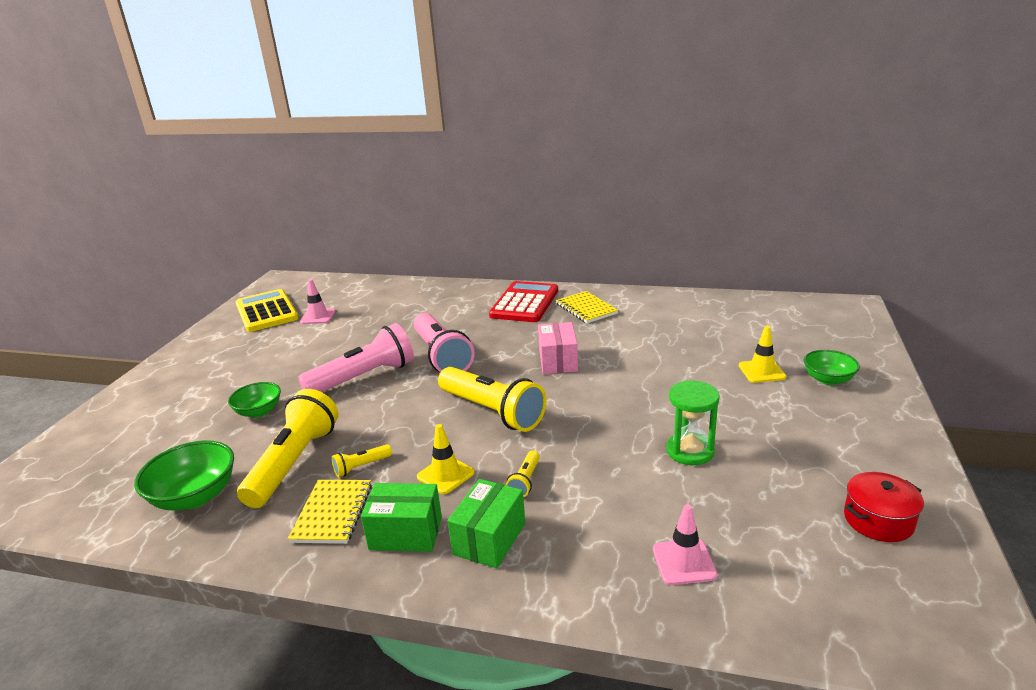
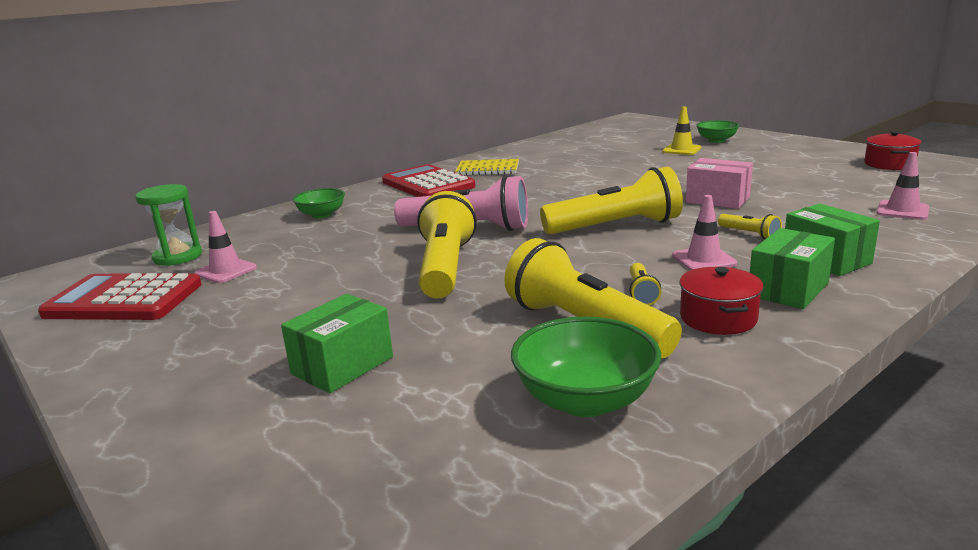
camera: 55 degrees left, 5 degrees down
(213, 405) = (342, 365): none -> green box
(259, 411) = (421, 335): green bowl -> green bowl (321, 215)
(267, 312) = (124, 299): yellow calculator -> red calculator
(332, 513) = (718, 318): yellow notebook -> red pot
(364, 377) = (445, 267): pink flashlight -> yellow flashlight
(445, 475) = (704, 260): yellow traffic cone -> pink traffic cone
(558, 361) = (564, 192): pink box -> pink box (717, 200)
(690, 451) = (764, 184): green hourglass -> green hourglass (178, 257)

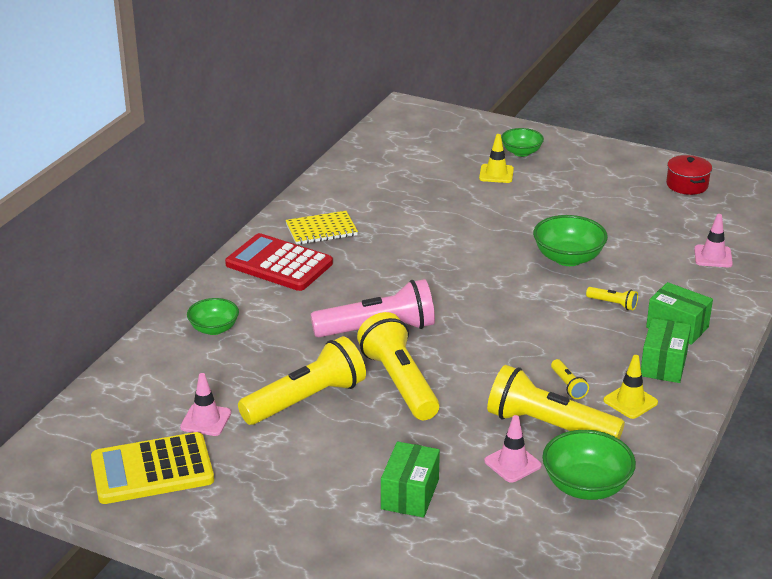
camera: 25 degrees left, 10 degrees up
(124, 299) = (152, 470): red calculator -> yellow calculator
(178, 257) = (133, 411): green hourglass -> none
(615, 227) = (504, 309): yellow flashlight -> yellow flashlight (306, 400)
(704, 260) = (593, 341): pink traffic cone -> pink traffic cone (512, 463)
(717, 200) = (568, 258): pink box -> green bowl
(718, 318) = (630, 401): red pot -> yellow traffic cone

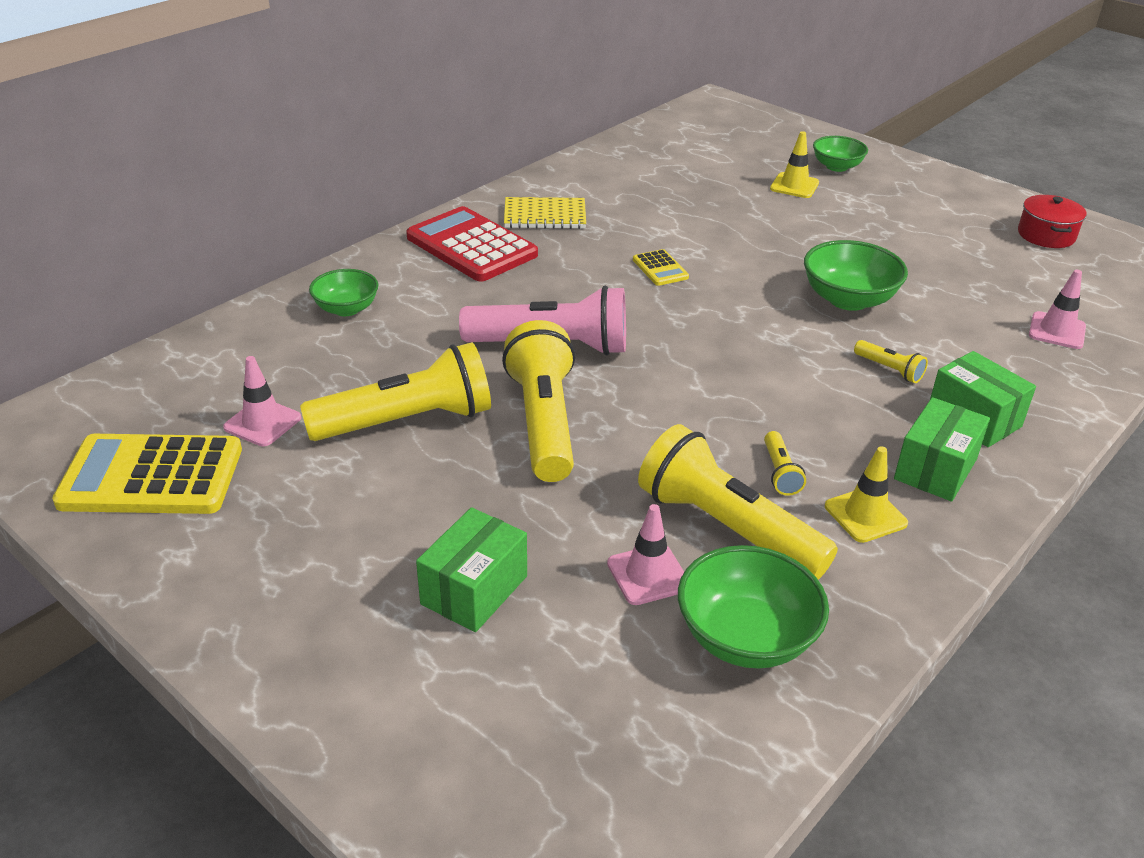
camera: 15 degrees right, 5 degrees up
(427, 258) = (660, 269): none -> yellow calculator

